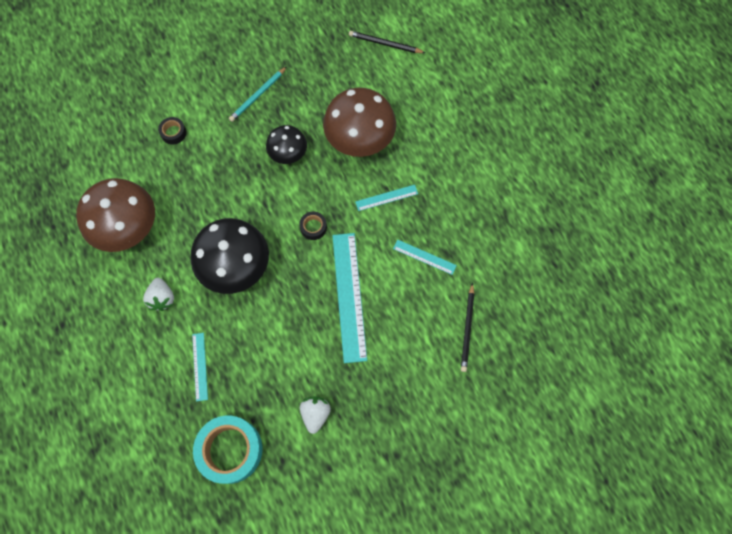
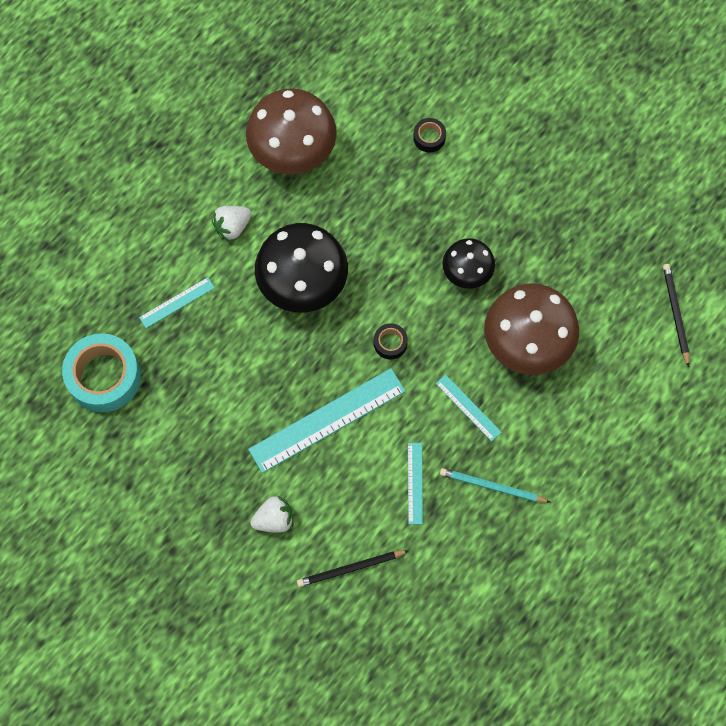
camera: 65 degrees right, 0 degrees up
(258, 96) = (524, 203): turquoise pencil -> turquoise pencil (492, 487)
(315, 414) = (179, 445): white strawberry -> white strawberry (274, 519)

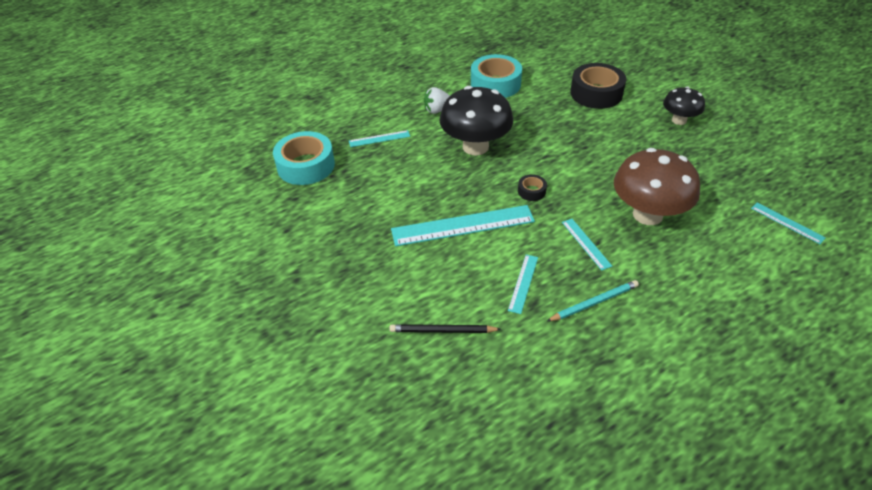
camera: 20 degrees right, 25 degrees down
(274, 519) = (391, 279): white strawberry -> none
(293, 152) = (495, 84): brown mushroom -> turquoise tape
(429, 137) = (596, 93): black tape -> black tape, size x2.16
(467, 273) = (606, 164): black mushroom -> black mushroom (679, 120)
(492, 487) = (594, 302): turquoise pencil -> turquoise pencil turned 120 degrees clockwise
(675, 314) = (787, 223): black pencil -> turquoise ruler

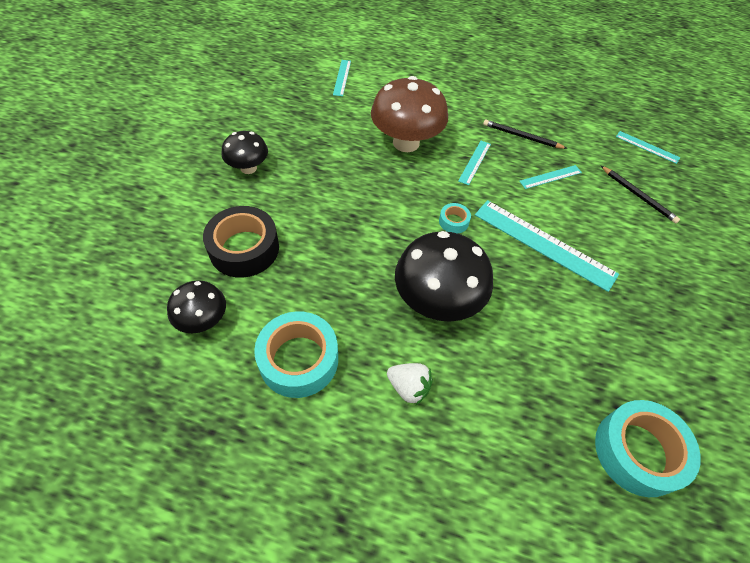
camera: 135 degrees left, 10 degrees up
(379, 139) = (518, 409): turquoise ruler -> turquoise ruler (647, 147)
(531, 191) = (453, 221): black tape -> turquoise tape
(554, 65) = (203, 320): none -> black mushroom
(594, 302) = (521, 136): turquoise pencil -> black pencil

